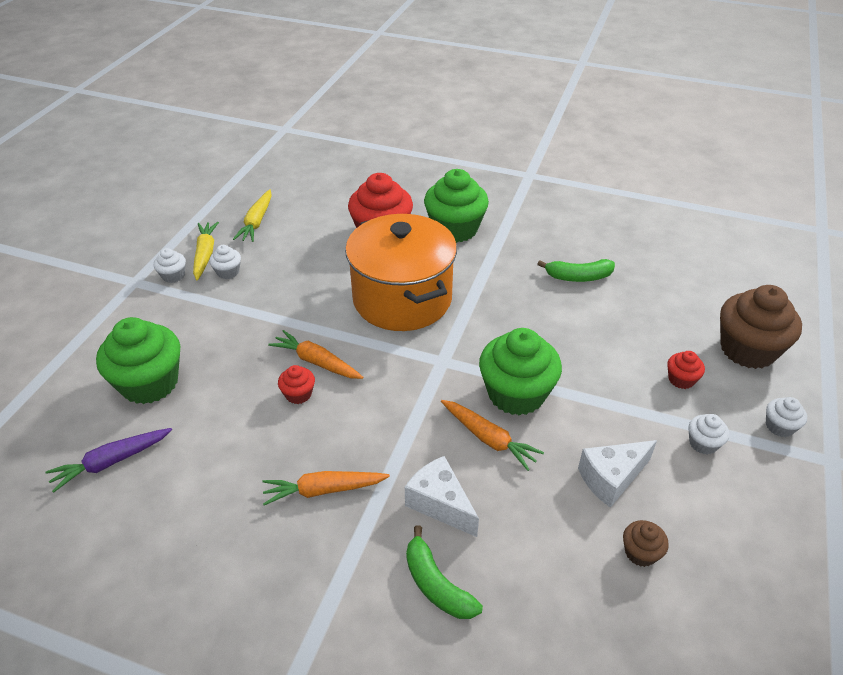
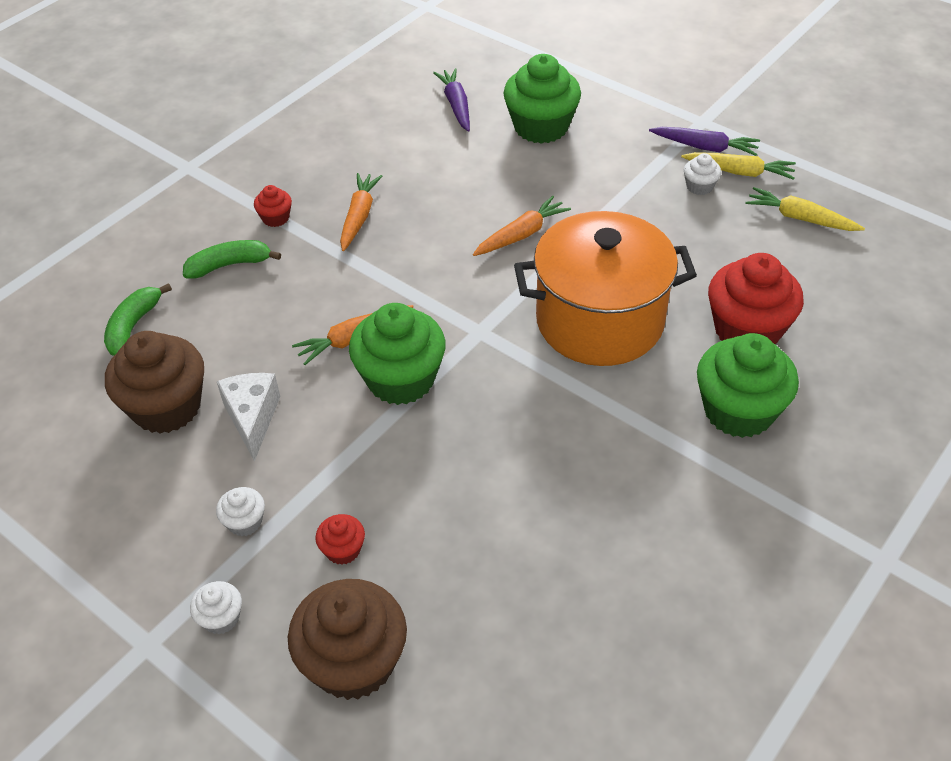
camera: 110 degrees right, 5 degrees up
(173, 276) = (705, 147): white cupcake -> purple carrot
(298, 394) = (481, 216): red cupcake -> red cupcake (275, 218)
(440, 504) = (301, 285): white cheese -> none
(578, 277) = (582, 520): green banana -> green banana (133, 326)
(640, 552) = (167, 407): brown cupcake -> brown cupcake, size x2.18

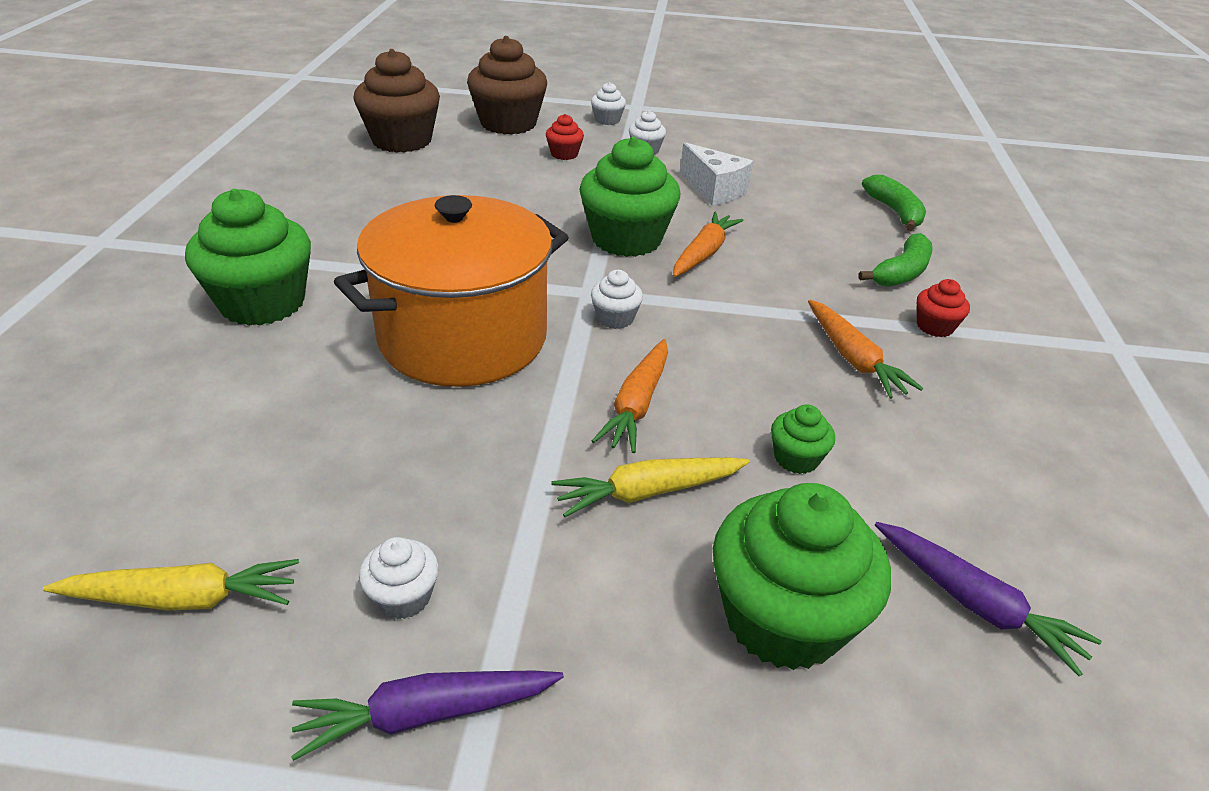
camera: 145 degrees right, 10 degrees down
(167, 407) = (785, 180): brown cupcake -> brown cupcake (402, 140)
(463, 178) = (796, 458): none -> green cupcake
(481, 300) = (615, 318): none -> white cupcake
(739, 172) = (329, 671): yellow carrot -> yellow carrot (648, 492)
(747, 330) = (265, 383): red cupcake -> none

